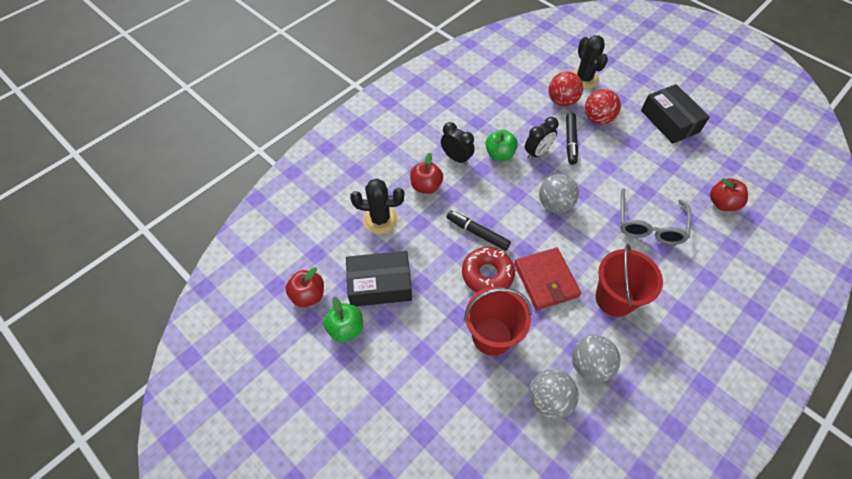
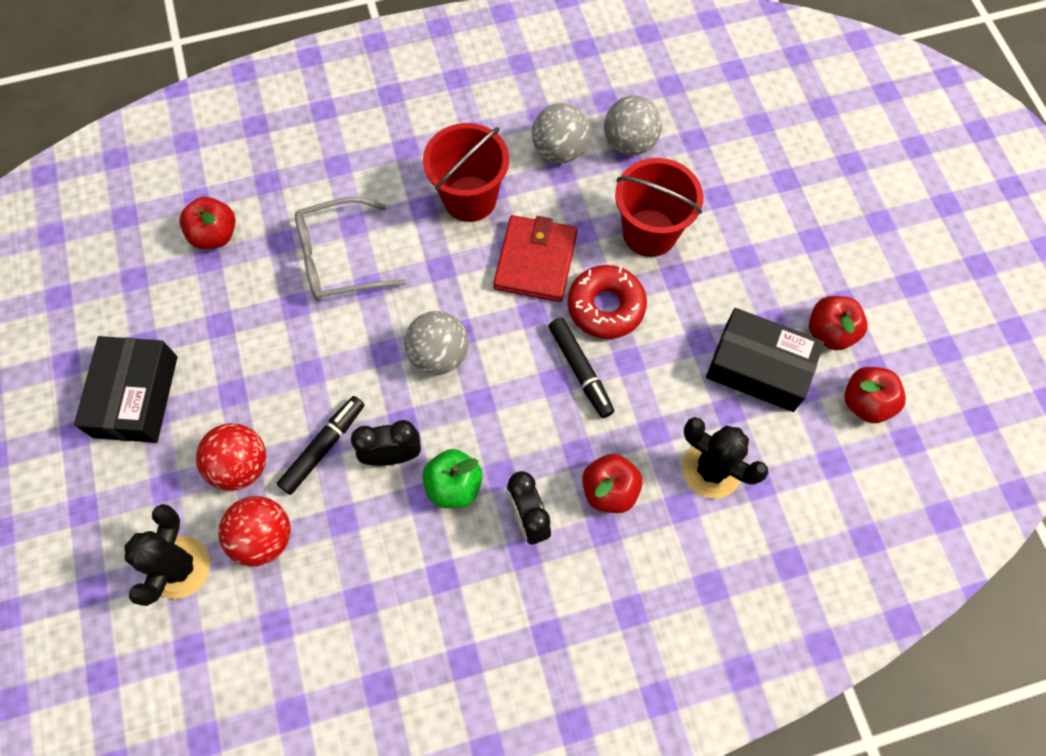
camera: 150 degrees left, 10 degrees up
(346, 328) = (829, 332): green apple -> red apple
(649, 225) = (339, 259): grey glasses -> grey glasses turned 150 degrees counterclockwise

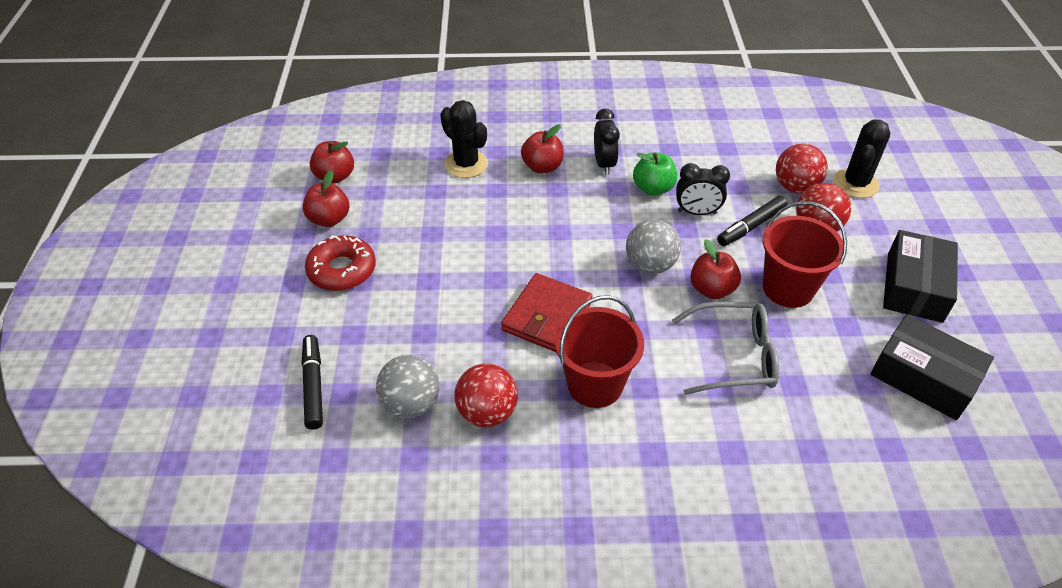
camera: 165 degrees left, 20 degrees down
(215, 235) = (864, 405): red apple -> red apple (711, 289)
(559, 150) = (487, 412): grey ball -> red ball
(580, 370) = (537, 233): black marker -> black marker (313, 386)
(606, 307) = (498, 270): red donut -> red donut (342, 270)
(649, 233) = (433, 317): red bucket -> red bucket (788, 288)
(759, 367) = (398, 209): black box -> black box (924, 377)

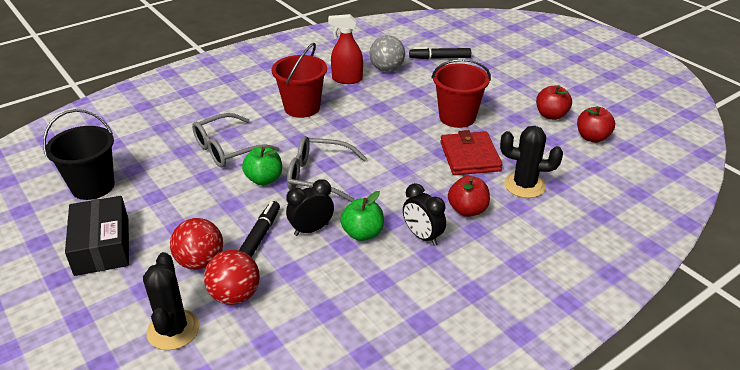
camera: 145 degrees right, 10 degrees down
(313, 386) = (440, 58): black marker -> black marker turned 135 degrees clockwise
(342, 270) = (500, 97): red donut -> none
(487, 412) = (347, 79): red ball -> red spray bottle
(547, 316) = (358, 124): red wallet -> red wallet (470, 156)
(650, 265) = (318, 176): grey ball -> grey glasses
(711, 289) = (264, 179): red apple -> green apple
(788, 288) = (207, 202): red bucket -> red bucket (457, 117)
(924, 377) = (93, 186): black box -> black bucket

